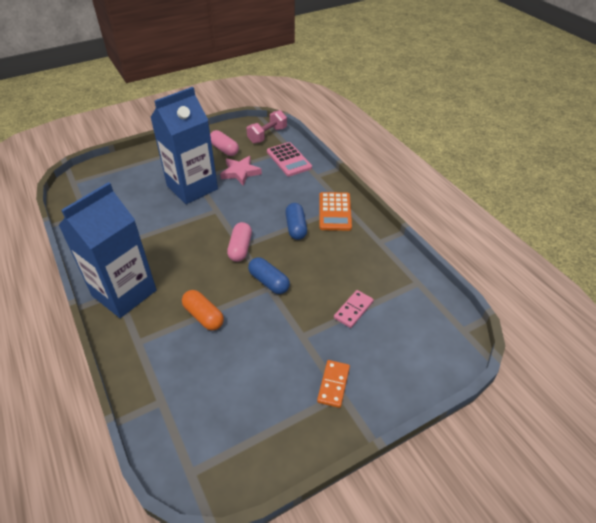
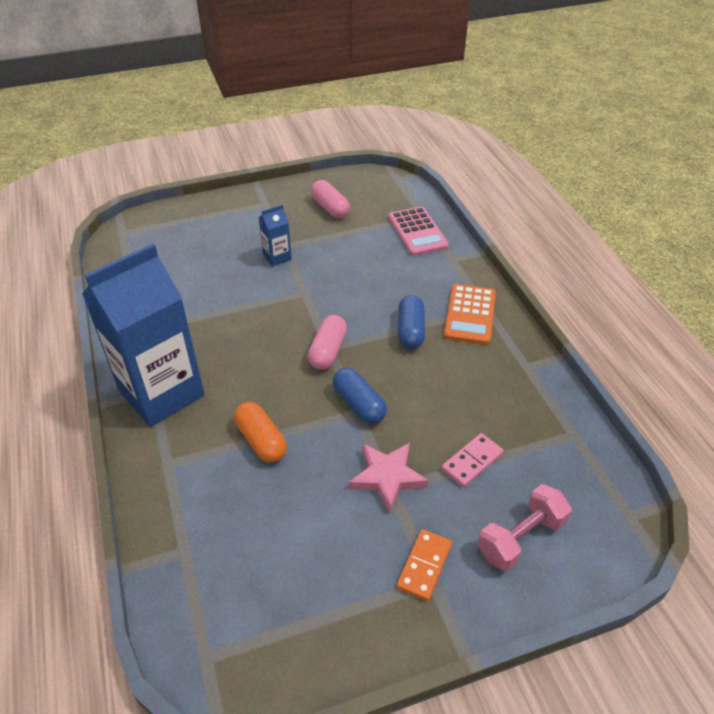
camera: 10 degrees right, 0 degrees up
(192, 187) = (277, 257): blue carton -> blue carton, size x0.42
(240, 172) = (346, 243): pink star -> pink star (387, 477)
(267, 135) = (393, 193): pink dumbbell -> pink dumbbell (520, 538)

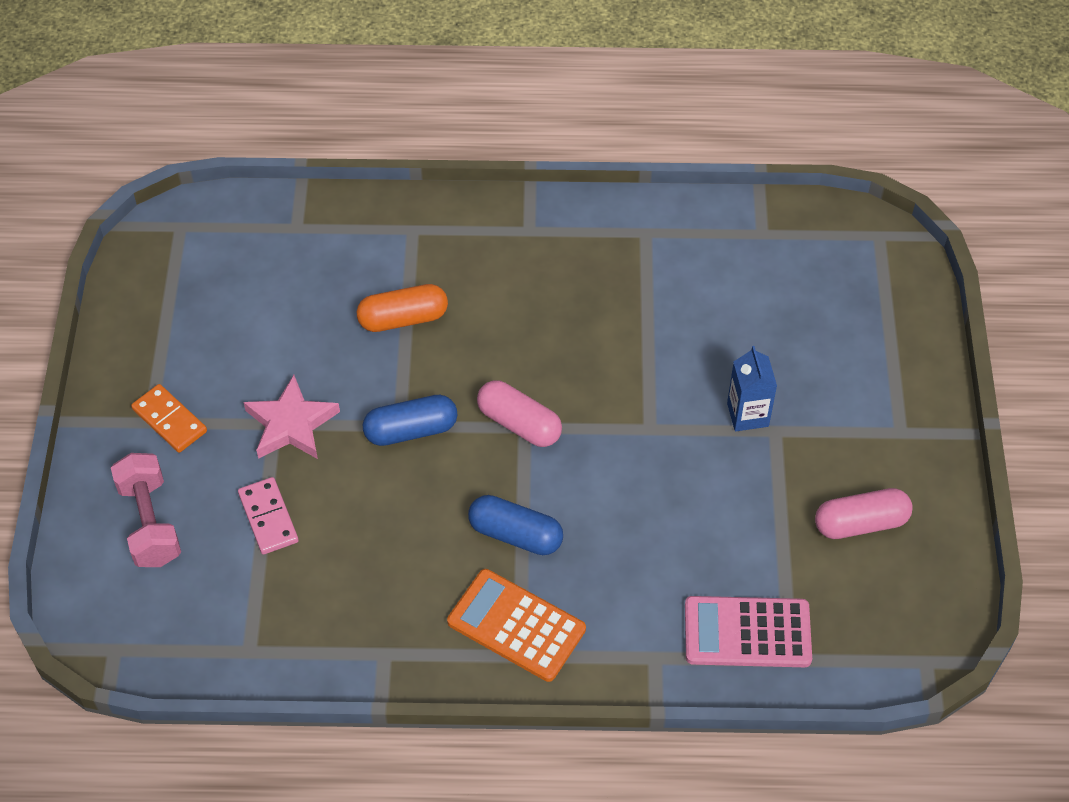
camera: 110 degrees right, 10 degrees up
(161, 393) = (522, 238): blue carton -> none

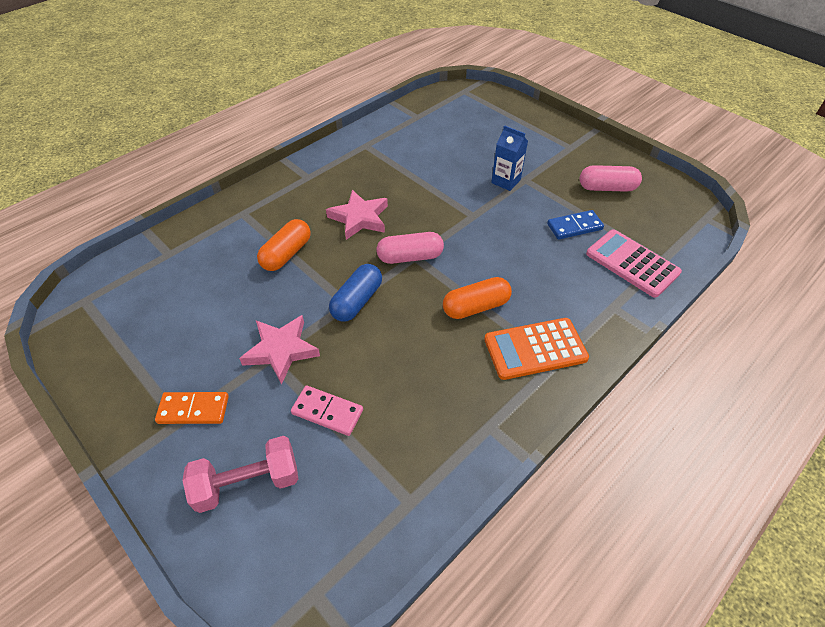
camera: 45 degrees left, 5 degrees down
(150, 522) = (248, 483): pink dumbbell -> pink dumbbell turned 45 degrees counterclockwise
(515, 535) = (476, 307): blue capsule -> orange capsule
(523, 332) = (359, 218): none -> pink star
(746, 537) = (574, 227): none -> blue domino
(747, 633) = (632, 263): pink calculator -> pink calculator turned 90 degrees clockwise
(860, 523) = (607, 188): pink capsule -> pink capsule turned 60 degrees clockwise

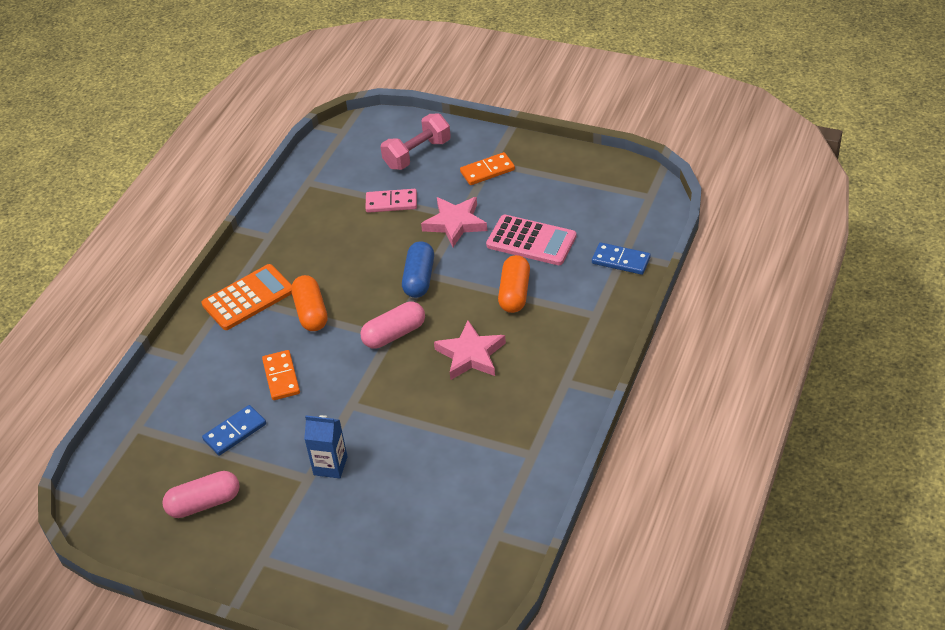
camera: 160 degrees right, 5 degrees down
(178, 248) = (621, 260): none -> blue domino
(476, 307) = (311, 312): orange capsule -> orange capsule turned 60 degrees counterclockwise
(523, 256) = (281, 377): none -> orange domino
(632, 263) = (168, 410): pink calculator -> pink calculator (531, 241)

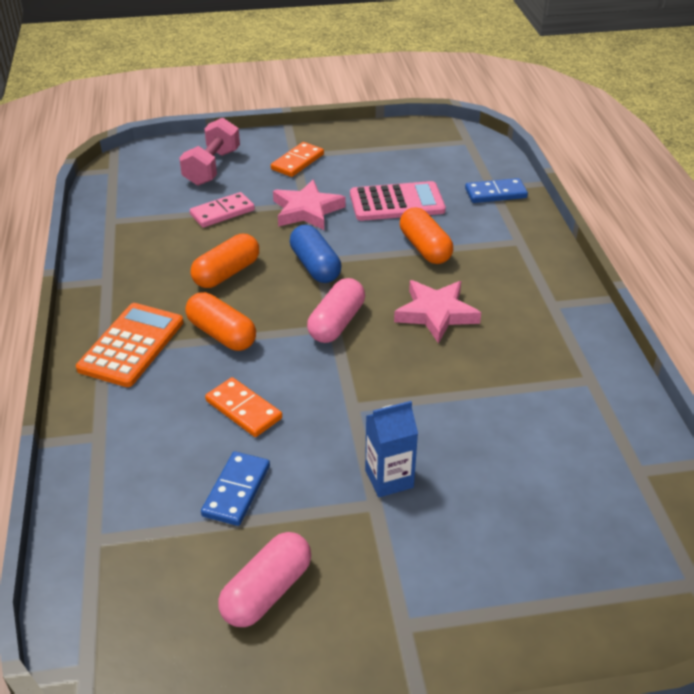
camera: 35 degrees left, 5 degrees down
(352, 261) = (227, 273): none -> orange capsule

